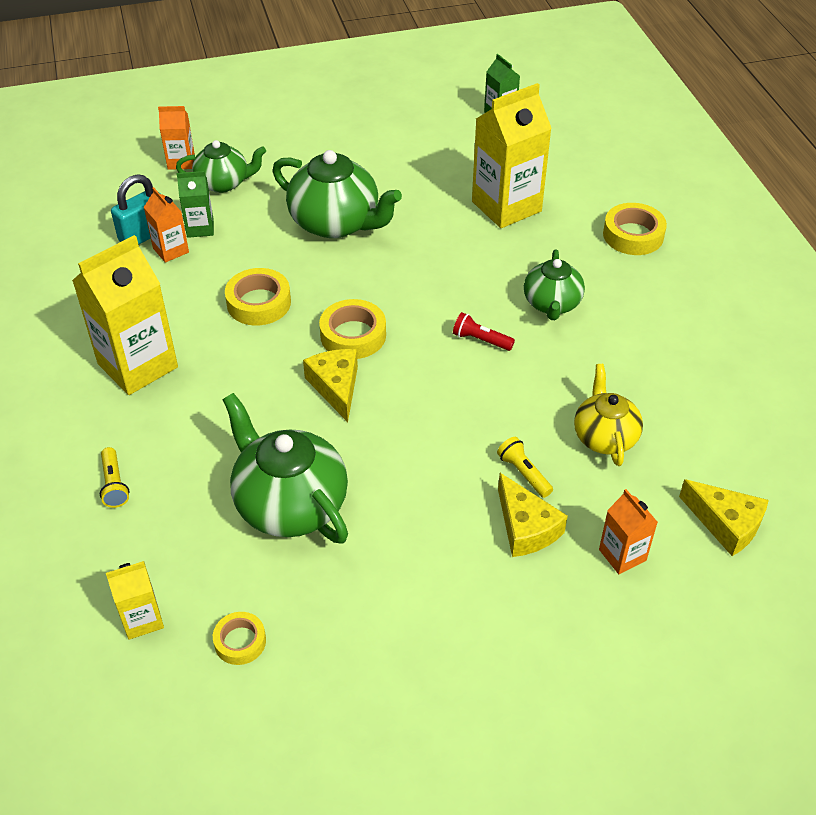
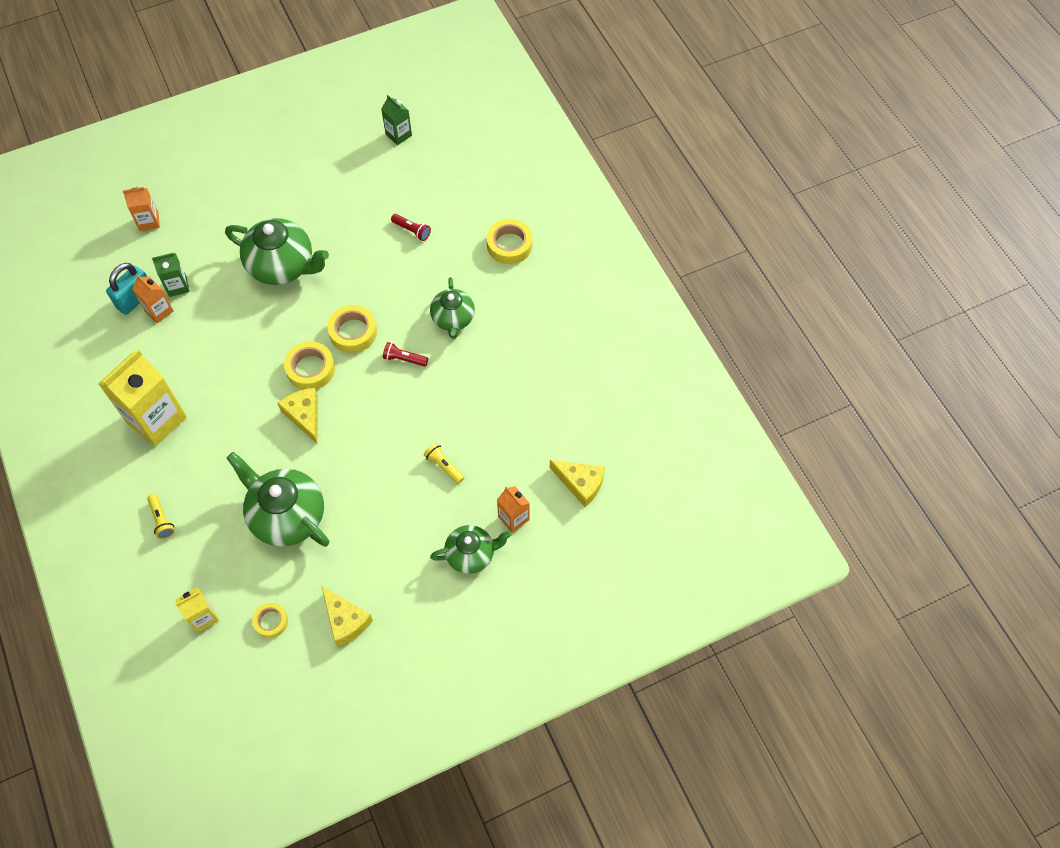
camera: 10 degrees left, 15 degrees up
(223, 183) = (187, 238): green teapot -> green teapot (471, 554)
(259, 303) = (236, 350): yellow tape -> yellow tape (353, 332)
(506, 206) = (412, 231): yellow carton -> red flashlight
(526, 527) = (448, 508): yellow cheese -> yellow cheese (345, 620)
(604, 436) = (497, 428): yellow teapot -> none

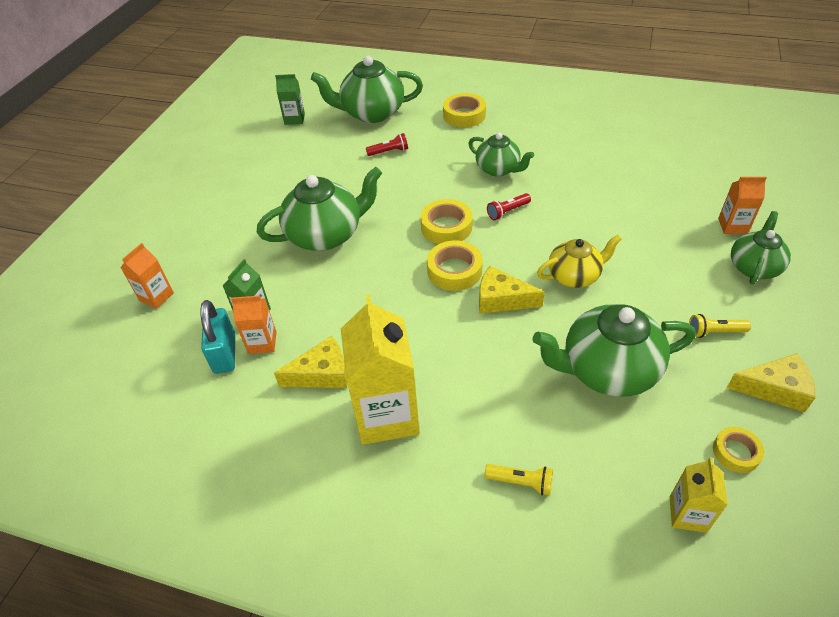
camera: 45 degrees left, 15 degrees down
(365, 445) = (574, 276): none -> yellow teapot
(444, 466) = (642, 240): yellow flashlight -> yellow flashlight (714, 332)
(453, 179) = (371, 113): none -> green teapot
(580, 483) = (726, 178): yellow cheese -> yellow cheese (322, 374)

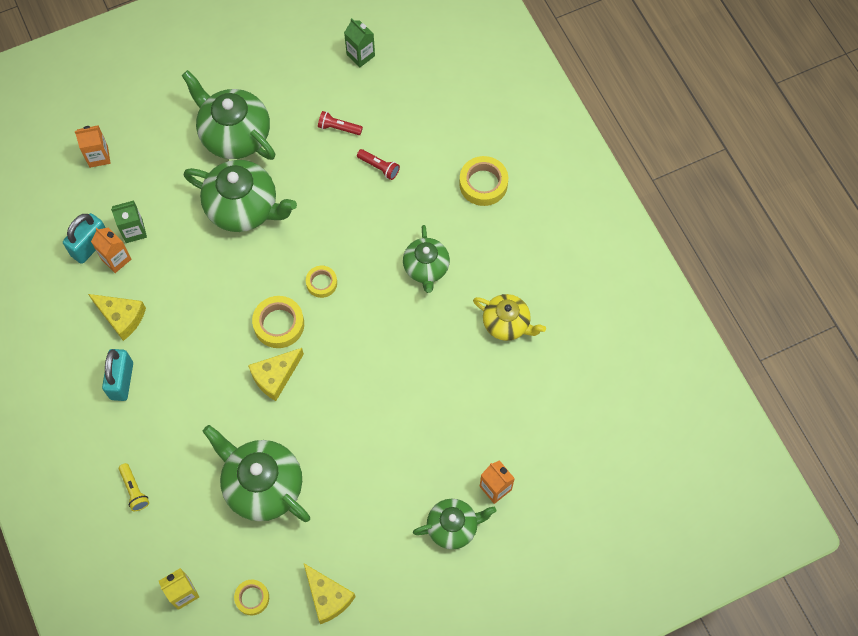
camera: 45 degrees right, 20 degrees up
(371, 113) = (421, 108): green teapot -> green teapot (234, 135)
(386, 415) = (121, 381): yellow carton -> turquoise padlock
(446, 227) = (321, 283): yellow tape -> yellow tape, size x0.62
(501, 299) = (275, 376): yellow cheese -> yellow cheese turned 105 degrees counterclockwise
(507, 211) = (376, 313): red flashlight -> red flashlight (338, 128)
(574, 276) = (340, 409): yellow teapot -> yellow teapot (507, 324)
(714, 332) = (355, 534): yellow flashlight -> none

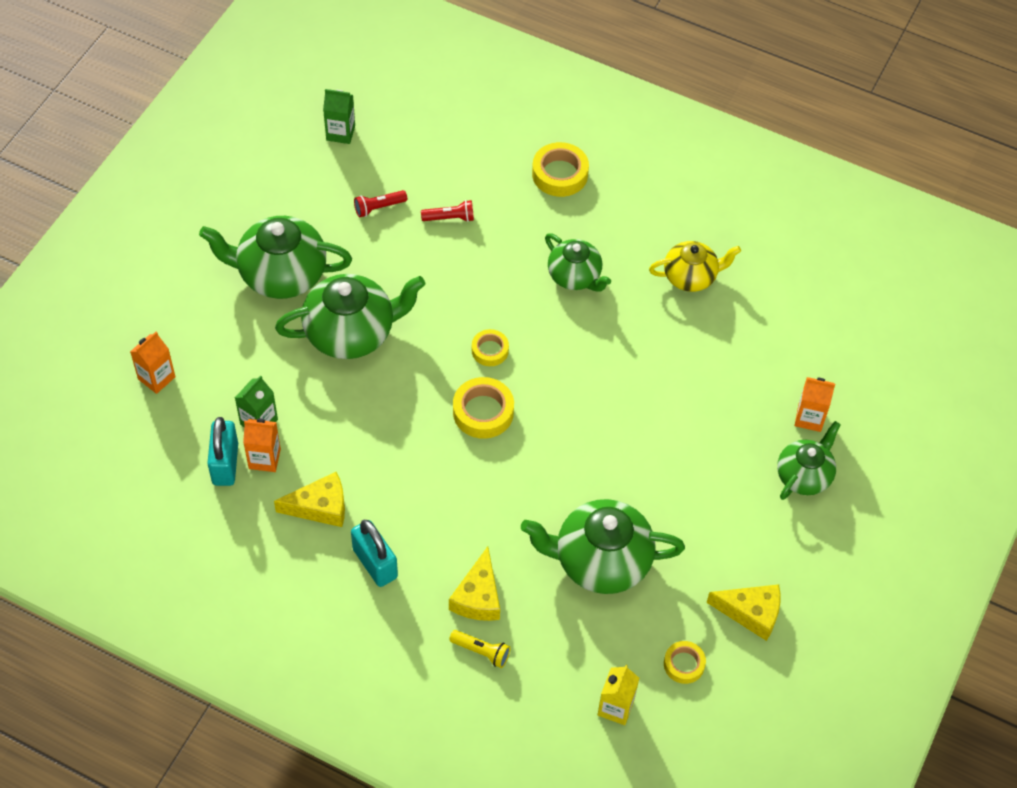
camera: 40 degrees left, 10 degrees down
(275, 376) = (522, 459): yellow cheese -> yellow cheese (478, 597)

